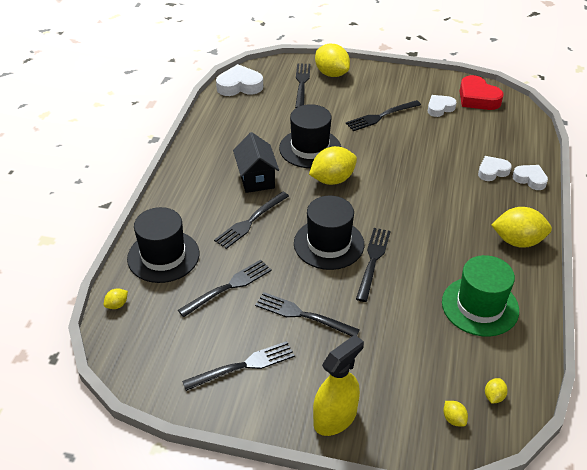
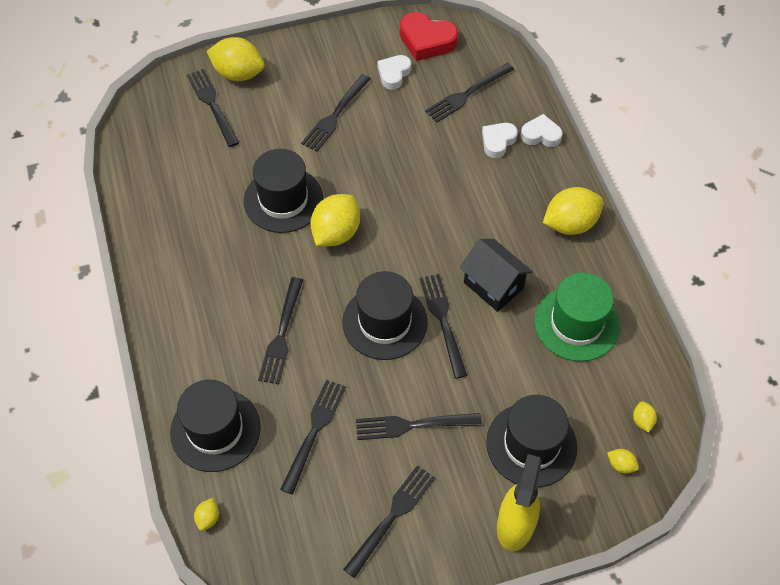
camera: 30 degrees left, 15 degrees up
(239, 86) = (137, 141): white heart -> none
(256, 179) = (250, 272): black house -> black house (493, 286)
(386, 369) = (531, 444): none -> black hat
(488, 137) = (467, 94): none -> black fork

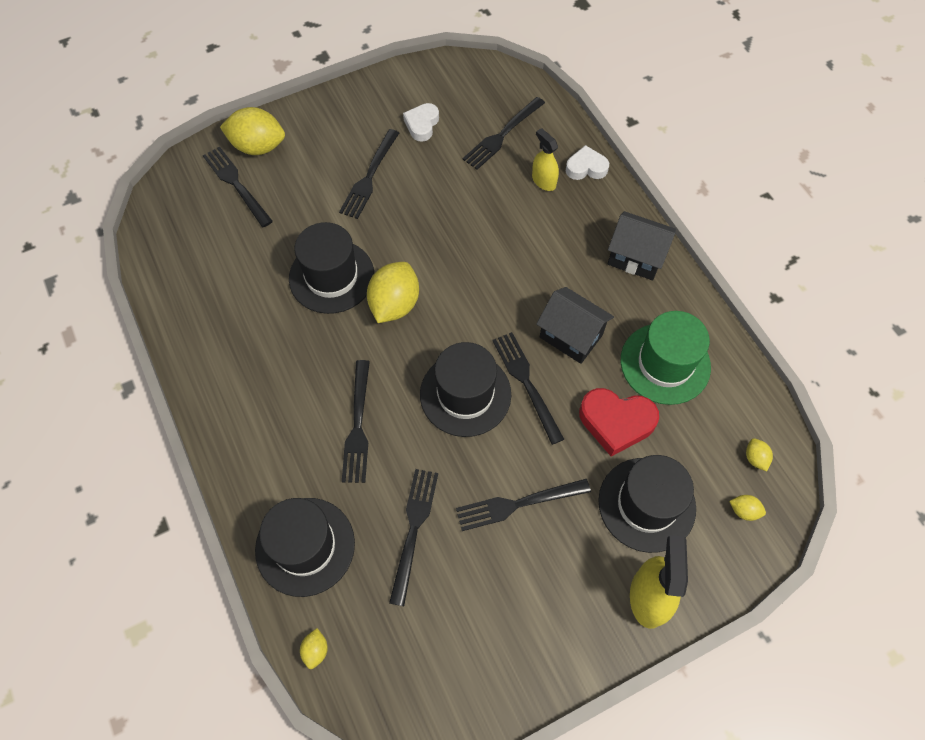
camera: 10 degrees left, 5 degrees up
(392, 517) = (516, 612): black fork -> none
(426, 41) = (449, 85): red heart -> red heart (616, 422)
(498, 141) = (543, 181): white heart -> yellow spray bottle
(570, 224) = (635, 257): yellow lemon -> black house

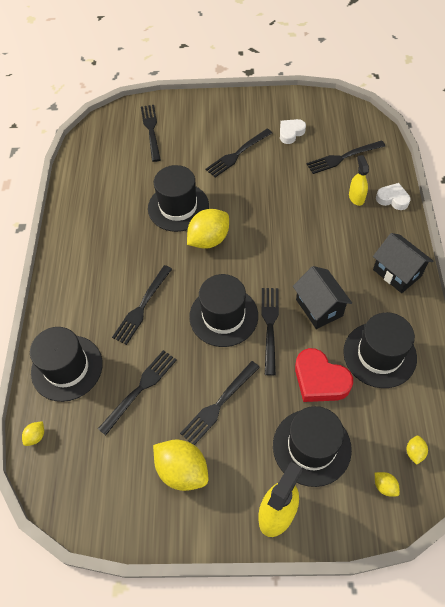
camera: 30 degrees right, 5 degrees down
(258, 146) = (177, 112): yellow lemon -> yellow lemon (182, 470)
(518, 504) = (219, 404): black fork -> black fork turned 60 degrees counterclockwise
(665, 363) = (379, 354): green hat -> black hat

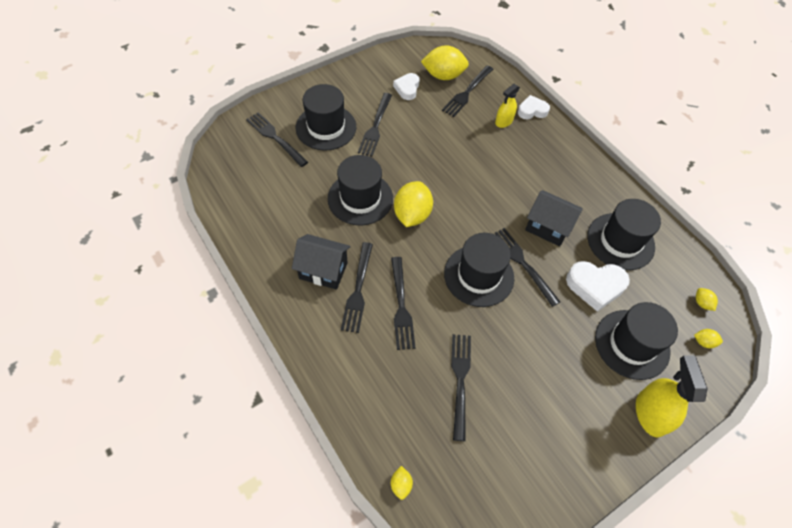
camera: 40 degrees left, 0 degrees up
(67, 368) = (377, 402): black hat -> black hat (326, 127)
(182, 470) = (553, 428): yellow lemon -> yellow lemon (443, 76)
(219, 404) = (536, 353): black fork -> black fork (358, 290)
(320, 380) = (595, 286): red heart -> white heart
(356, 197) = (504, 121): yellow spray bottle -> yellow spray bottle turned 90 degrees counterclockwise
(397, 273) = (581, 169): black house -> black house (323, 270)

